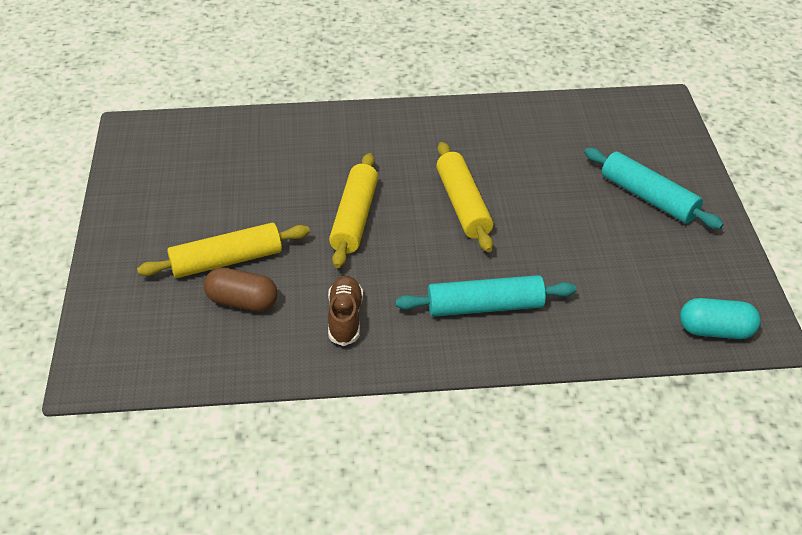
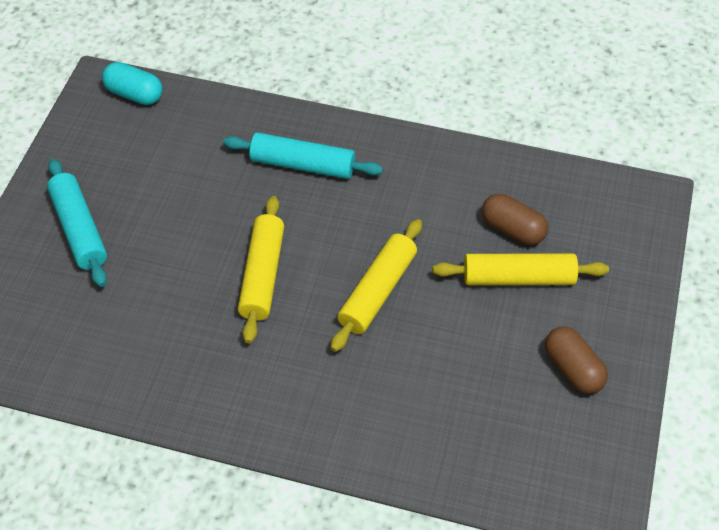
camera: 160 degrees left, 10 degrees up
(164, 206) = (573, 369): none -> brown capsule
(345, 318) = (426, 188): brown shoe -> none

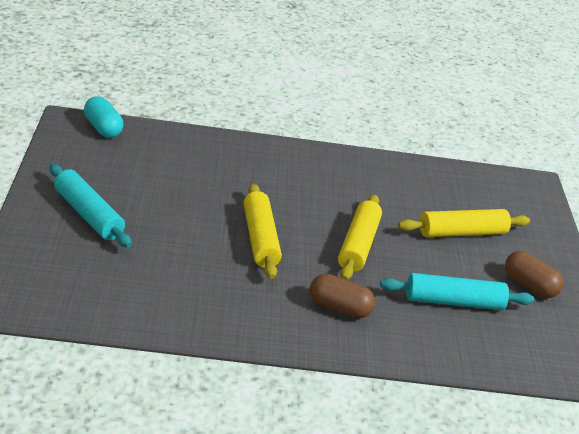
camera: 20 degrees left, 20 degrees down
(134, 94) = (103, 128): turquoise capsule -> turquoise capsule turned 45 degrees clockwise
(303, 165) = (263, 169): turquoise rolling pin -> turquoise rolling pin (454, 302)
(512, 229) = (443, 204): brown capsule -> brown capsule (339, 308)

